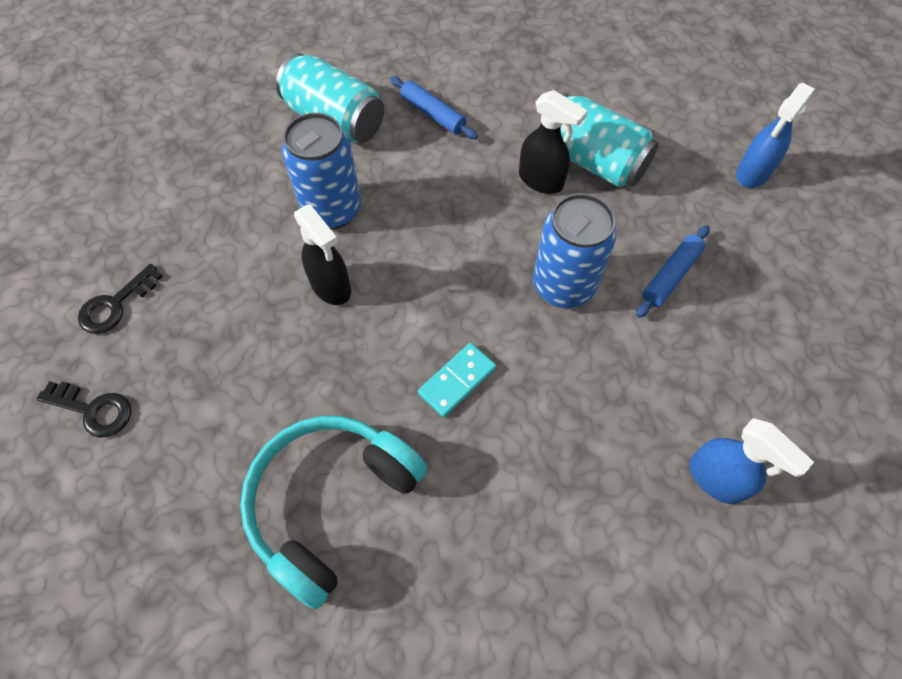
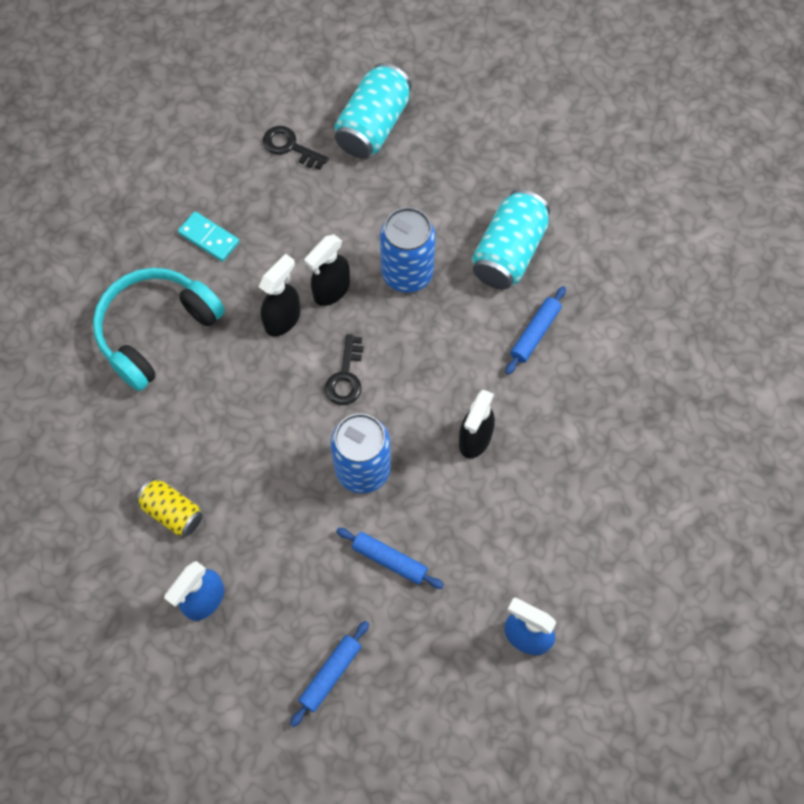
camera: 80 degrees right, 5 degrees up
(93, 410) = (205, 162): black key -> black key (346, 376)
(330, 503) = (156, 330): turquoise headphones -> turquoise headphones turned 75 degrees counterclockwise
(355, 343) = (283, 319): none -> black spray bottle
(457, 381) = (261, 398): turquoise domino -> turquoise domino (209, 238)
(593, 160) = (509, 483): turquoise can -> turquoise can (373, 125)
(597, 507) = (172, 512): none -> yellow can
(801, 350) = (330, 674): none -> blue rolling pin

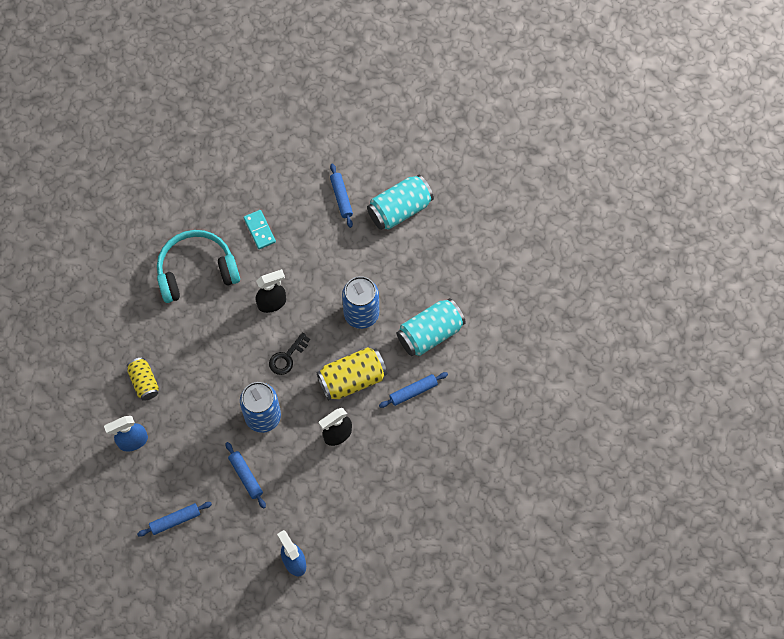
camera: 30 degrees right, 0 degrees up
(290, 147) = (341, 197): black key -> blue rolling pin
(331, 290) = (310, 300): black spray bottle -> none
(448, 359) = (352, 379): none -> yellow can

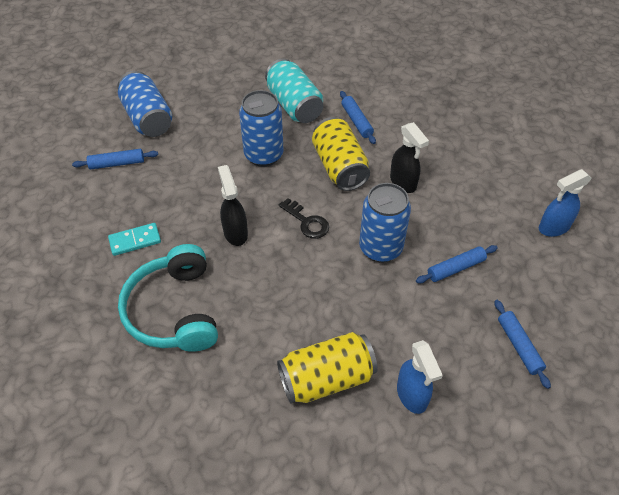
camera: 85 degrees left, 15 degrees down
(144, 382) = (326, 378): yellow can -> yellow can, size x1.63
(400, 210) = (148, 118): turquoise can -> blue can

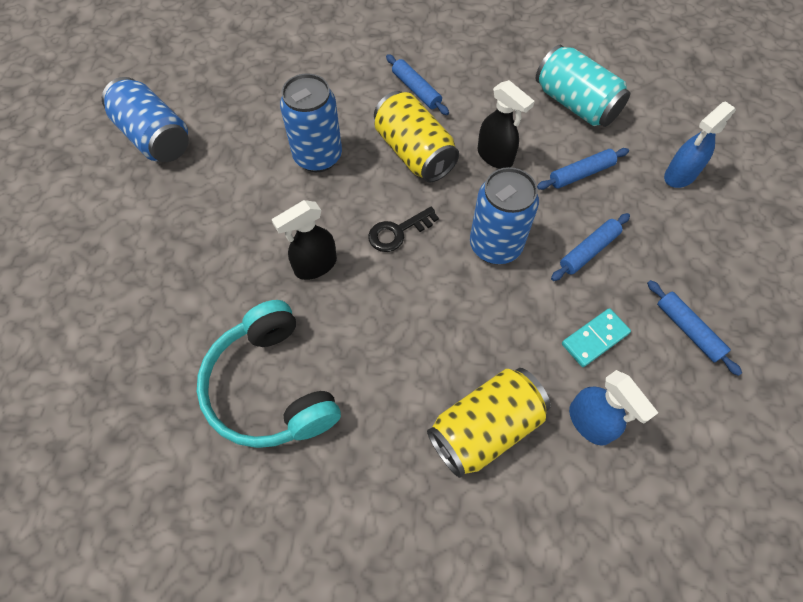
camera: 15 degrees left, 10 degrees up
(117, 163) = (134, 207): blue rolling pin -> blue rolling pin (581, 174)
(135, 240) = (190, 306): turquoise domino -> turquoise domino (595, 338)
(235, 232) = (315, 266): black spray bottle -> black spray bottle turned 90 degrees counterclockwise
(294, 105) = (334, 84): turquoise can -> turquoise can (575, 104)
(307, 222) = (398, 232): black key -> black key turned 120 degrees clockwise

